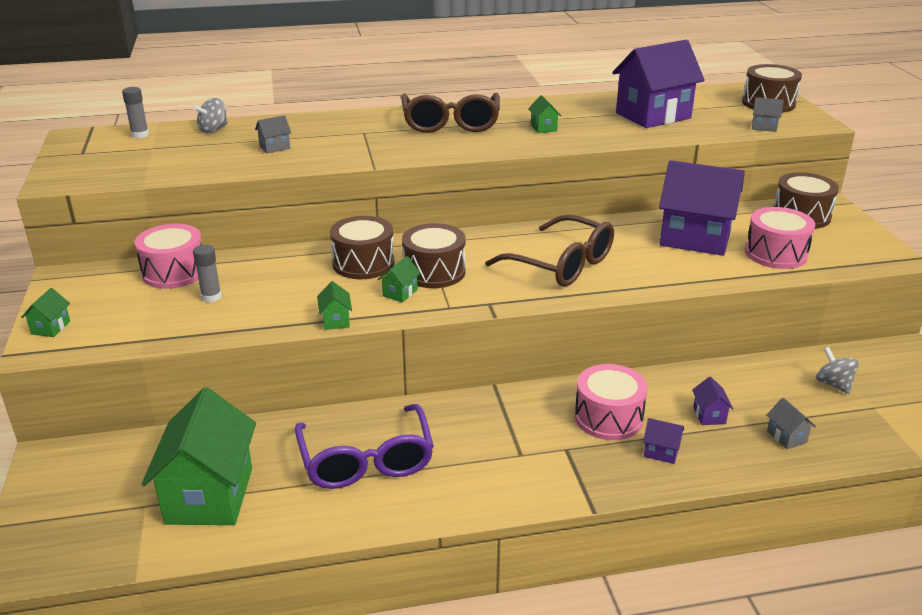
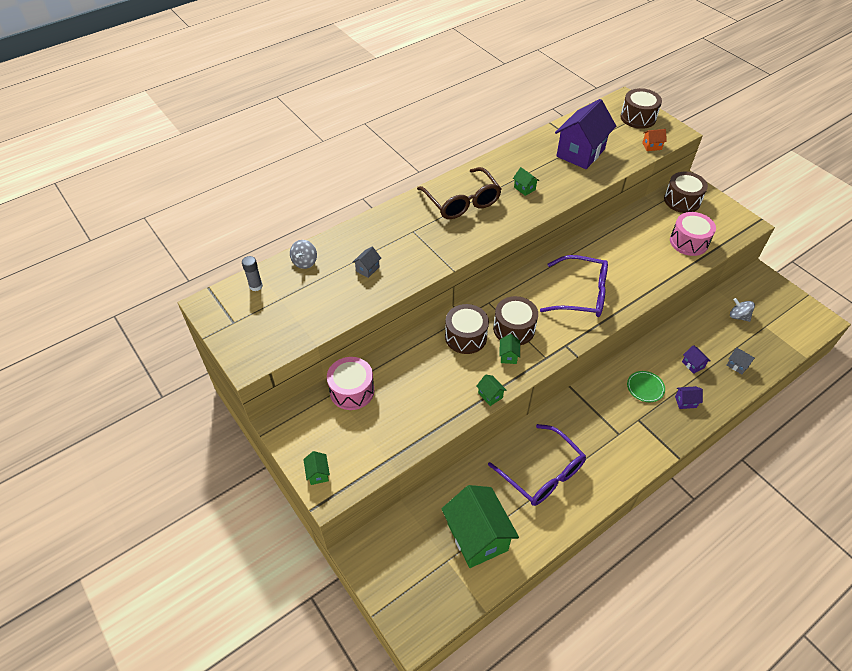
camera: 25 degrees left, 20 degrees up
(211, 297) = (396, 404): grey glue stick -> none
(562, 265) = (582, 294): brown glasses -> purple glasses
(608, 418) = (645, 387): pink drum -> green plate
(695, 238) = (638, 243): purple house -> none
(764, 127) = (651, 146): grey house -> orange house

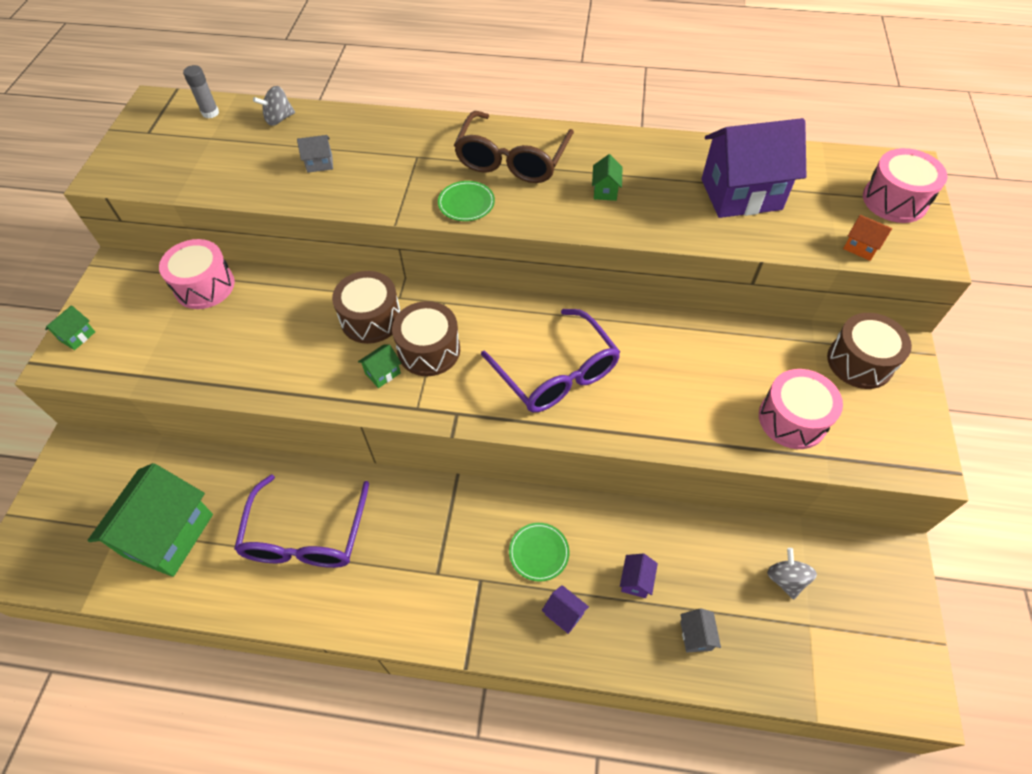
camera: 45 degrees right, 5 degrees up
(472, 237) = (466, 203): none -> green plate
(490, 395) = (308, 397): green house -> none
(638, 117) = (894, 200): brown drum -> pink drum

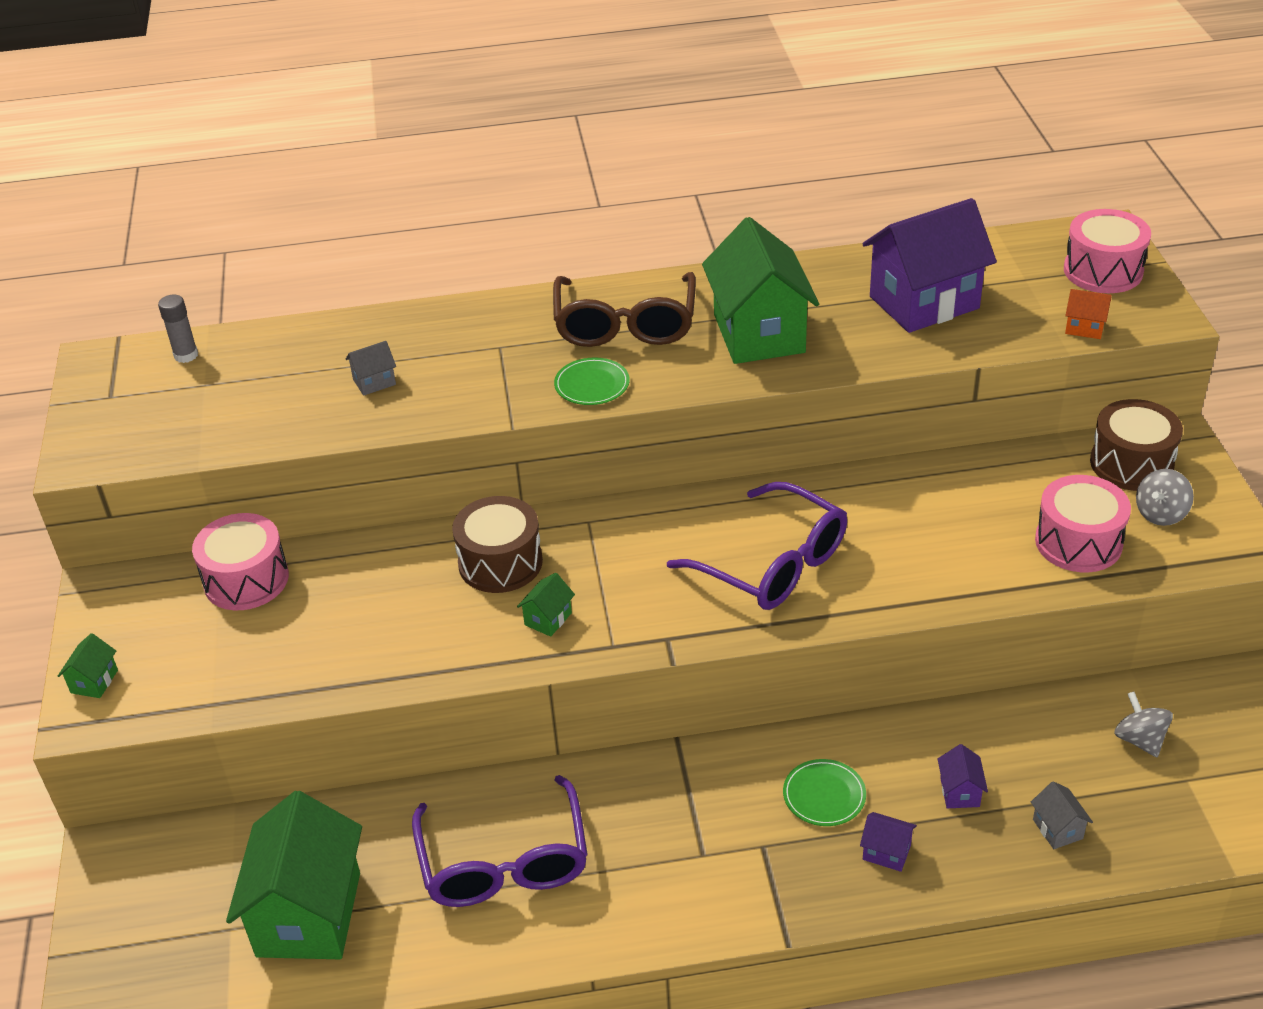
camera: 15 degrees left, 15 degrees down
(279, 119) = (288, 343): grey spinning top -> grey spinning top (1160, 514)
(429, 350) = (596, 579): brown drum -> none
(605, 191) = (759, 333): green house -> green house, size x2.49

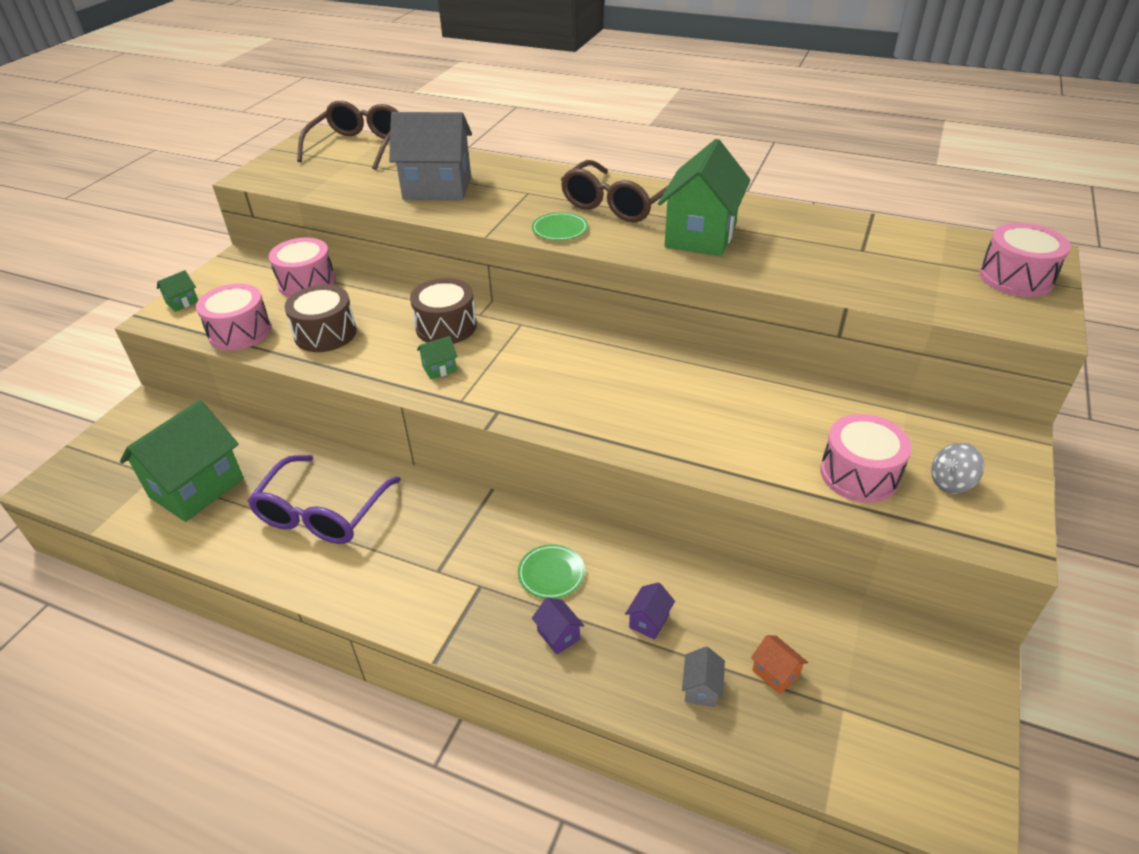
camera: 30 degrees right, 0 degrees up
(186, 355) = (359, 146): grey glue stick -> brown glasses
(231, 685) = (240, 332): none -> pink drum
(374, 382) = (437, 188): grey house -> grey house, size x2.49
(773, 564) = (612, 395): purple glasses -> none
(924, 302) = (843, 254): purple house -> none
(1084, 328) = (963, 310): orange house -> orange house (775, 673)
(1131, 463) = (955, 437): brown drum -> brown drum (325, 333)
(1139, 739) = (827, 656): grey spinning top -> none

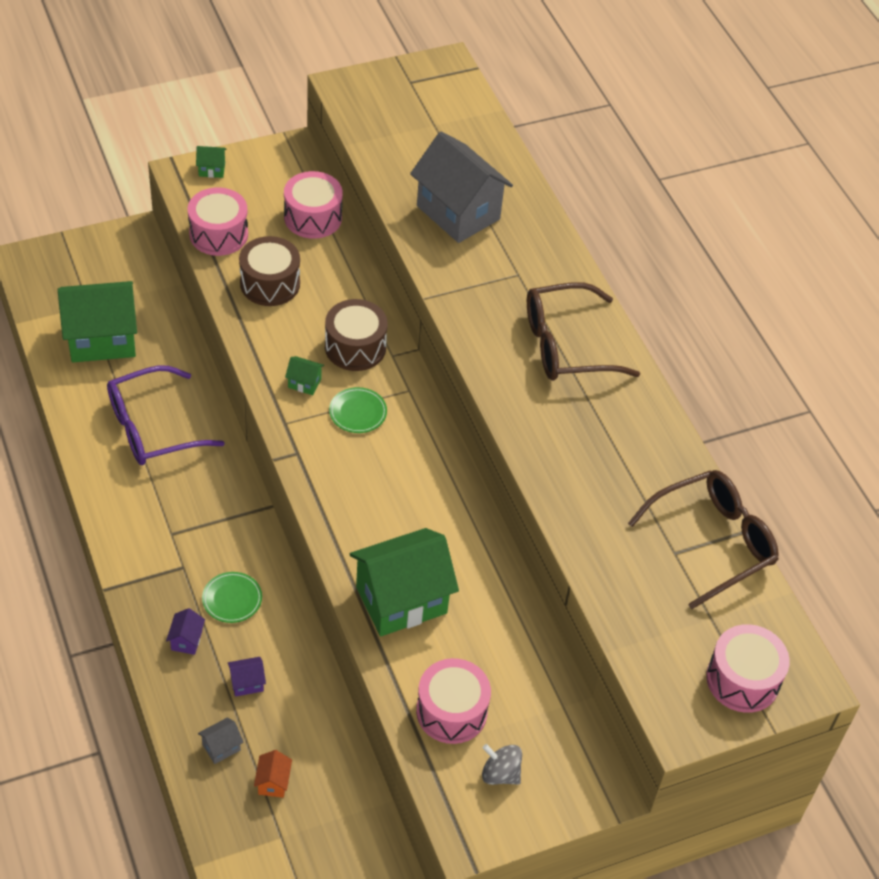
camera: 40 degrees right, 10 degrees up
(359, 146) = (464, 107): brown glasses -> brown glasses (713, 542)
(560, 229) = (485, 336): green plate -> green plate (358, 412)
(700, 235) = (577, 432): green house -> green house (401, 600)

